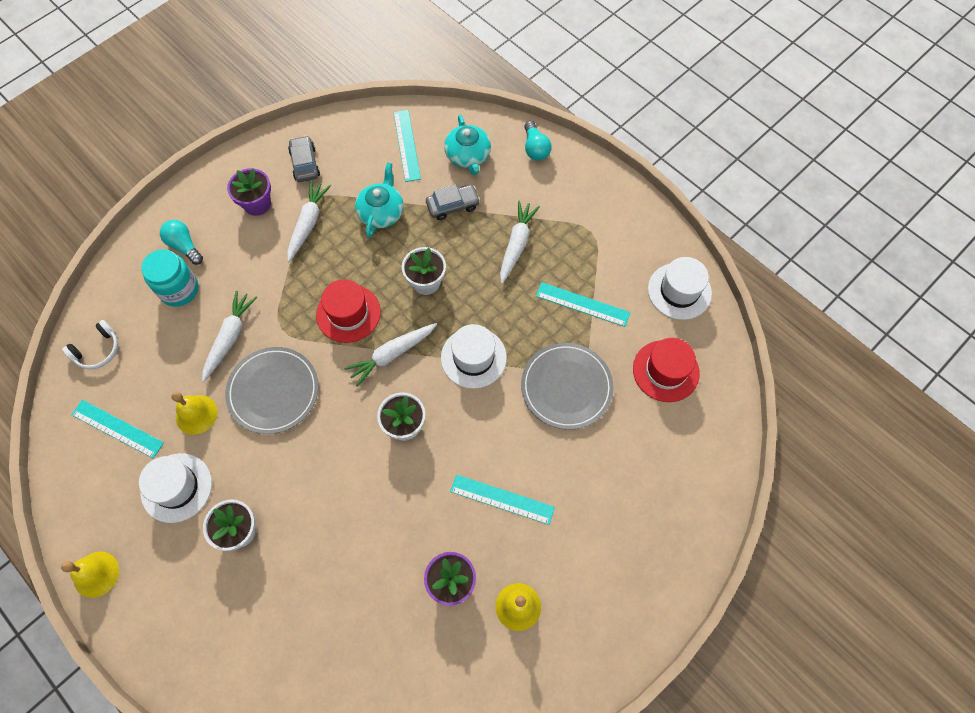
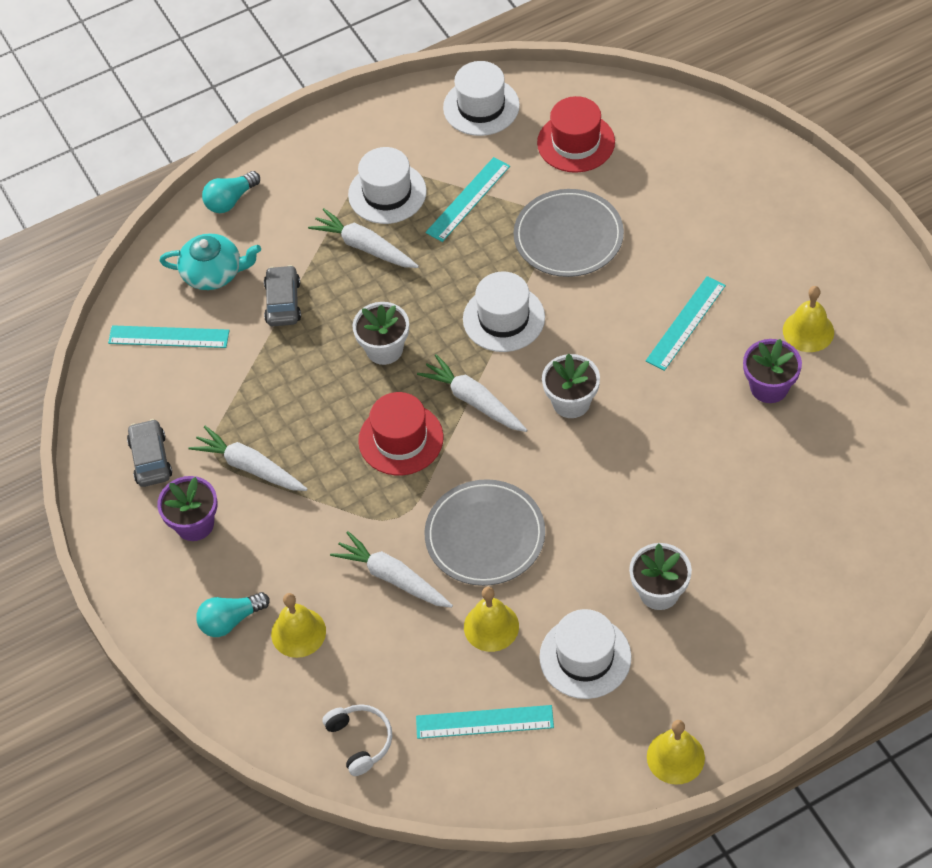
camera: 70 degrees left, 10 degrees down
(117, 428) = (484, 722): turquoise ruler -> turquoise ruler turned 45 degrees clockwise
(179, 289) = (298, 632): turquoise jar -> yellow bell
(305, 163) = (150, 459): grey car -> grey car turned 75 degrees clockwise
(381, 212) = (263, 381): turquoise teapot -> none
(392, 355) = (474, 401): white carrot -> white carrot turned 150 degrees clockwise
(535, 148) = (230, 200): turquoise light bulb -> turquoise light bulb turned 135 degrees clockwise
(572, 247) = (387, 193): none -> white hat

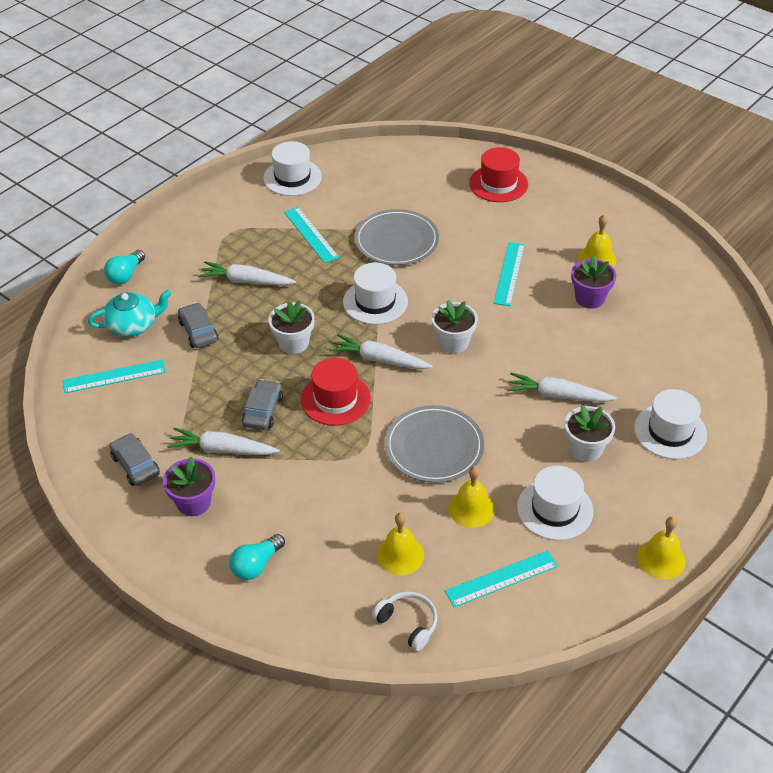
camera: 25 degrees left, 10 degrees down
(298, 632) = (318, 557): yellow bell -> yellow bell (400, 555)
(313, 430) = (263, 411): none -> grey car
(387, 193) = (247, 244): white hat -> white hat (670, 431)
(393, 577) = (376, 496): white carrot -> white carrot (558, 395)
(468, 199) = (310, 234): turquoise ruler -> turquoise ruler turned 45 degrees counterclockwise
(576, 142) = (372, 184): red hat -> red hat (498, 184)

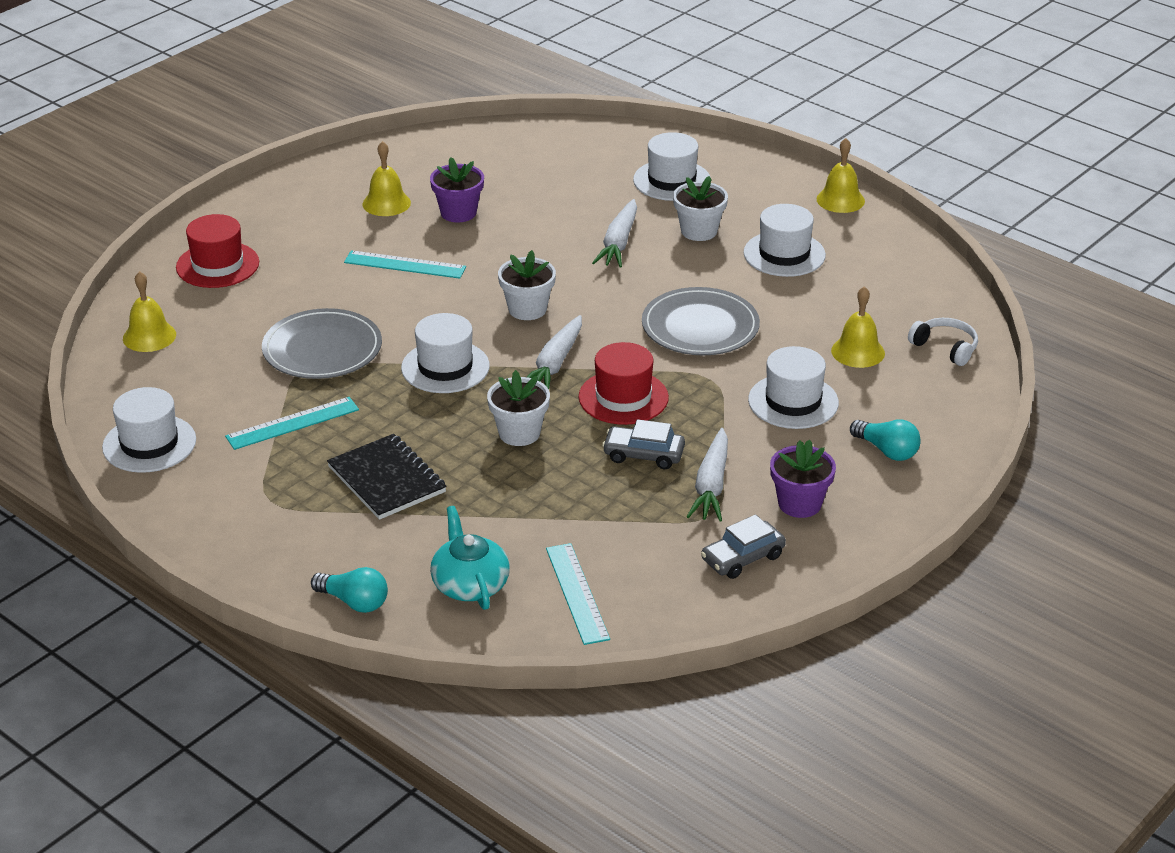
camera: 90 degrees left, 10 degrees down
(198, 331) = (489, 519): grey car -> none
(246, 281) = (387, 479): white carrot -> black notebook
(327, 505) = (793, 401): none -> white hat
(408, 623) = (945, 348): white headphones -> white headphones turned 90 degrees clockwise
(471, 508) = (788, 305): yellow bell -> yellow bell (149, 336)
(501, 578) = (879, 290): turquoise ruler -> none

